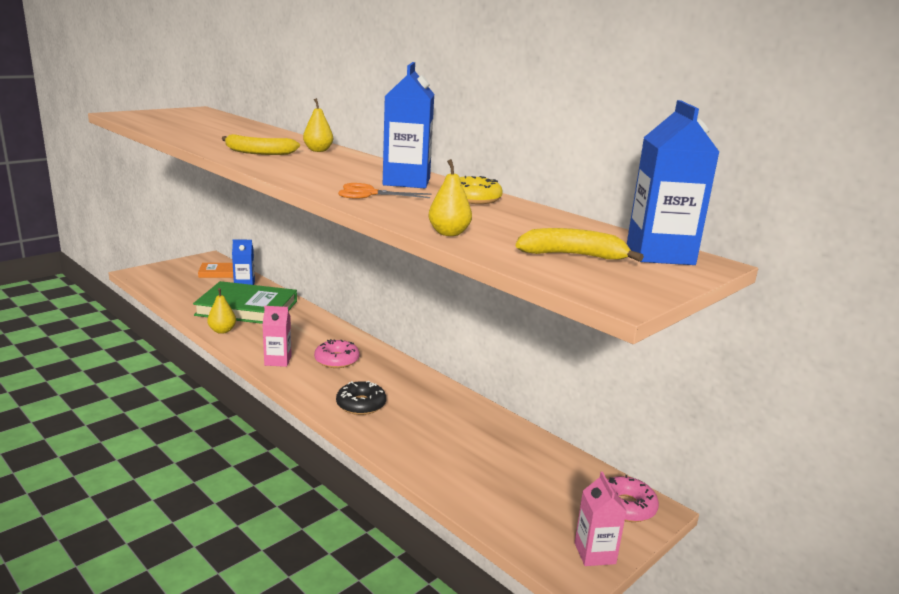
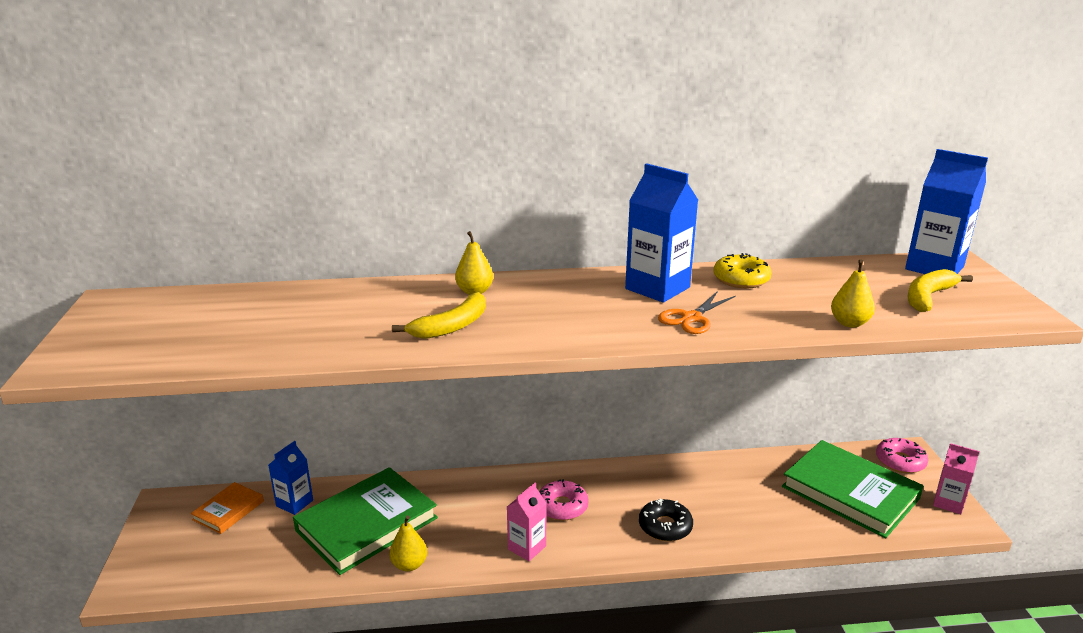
camera: 50 degrees left, 5 degrees up
(526, 485) = (850, 492): none -> green book

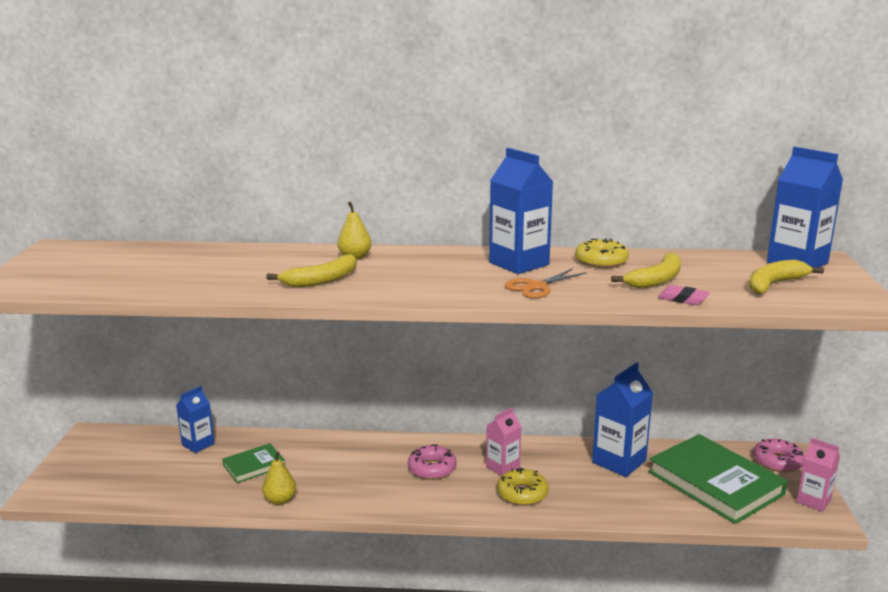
camera: 10 degrees right, 5 degrees down
(228, 510) = (141, 444): orange book -> none
(367, 524) = (254, 466): green book -> green book, size x0.50
(527, 547) = (388, 497): pink carton -> pink carton (503, 467)
(665, 526) = (522, 493): black donut -> yellow donut
(749, 477) = (619, 461): none -> blue carton
(809, 300) = (656, 280): none -> yellow banana
(849, 323) = (683, 299): yellow pear -> pink eraser

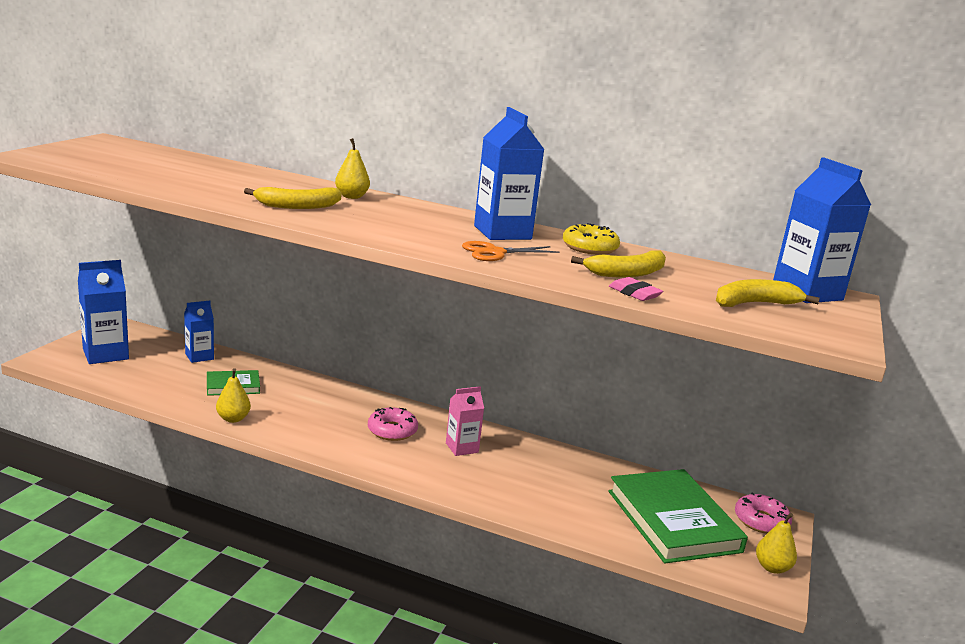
camera: 15 degrees right, 0 degrees up
(522, 493) = (462, 475): yellow donut -> none
(619, 461) = (585, 474): blue carton -> blue carton (105, 354)
(813, 501) = (772, 567): pink carton -> yellow pear

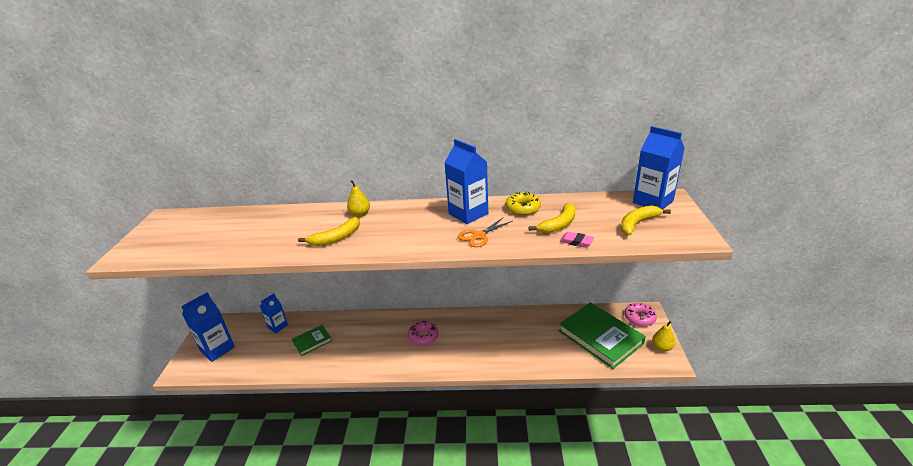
camera: 15 degrees left, 10 degrees up
(233, 419) = (328, 367): yellow pear -> none
(462, 448) = (467, 333): pink carton -> none

